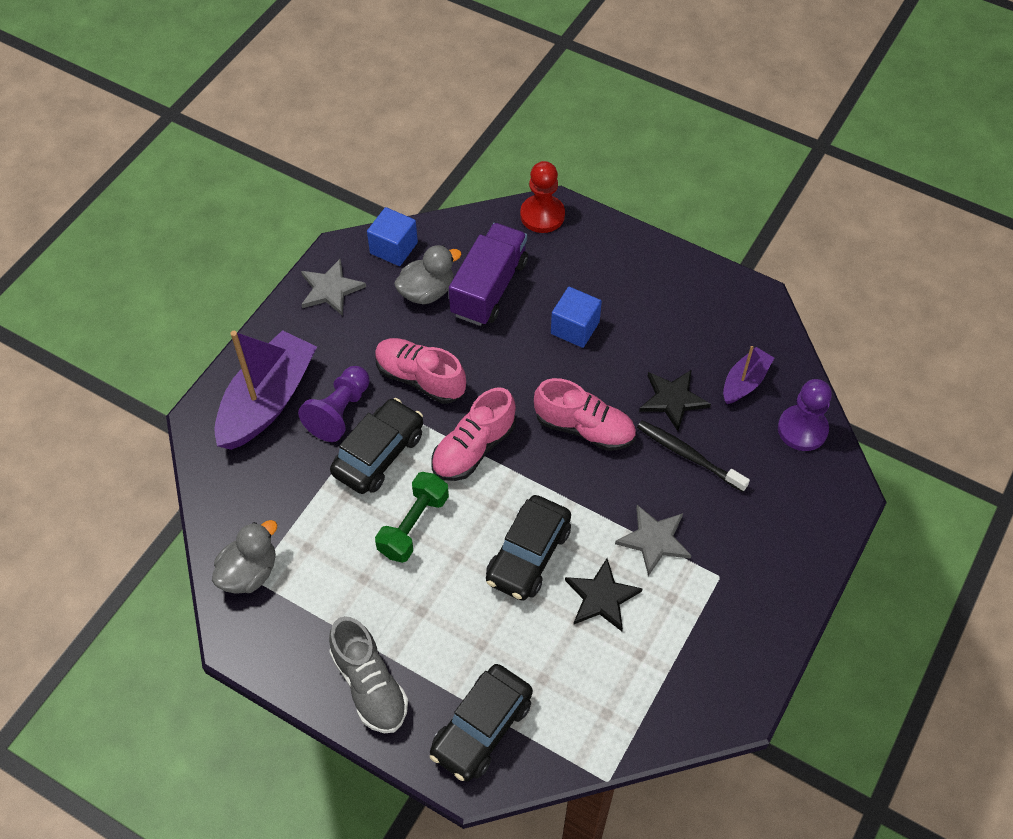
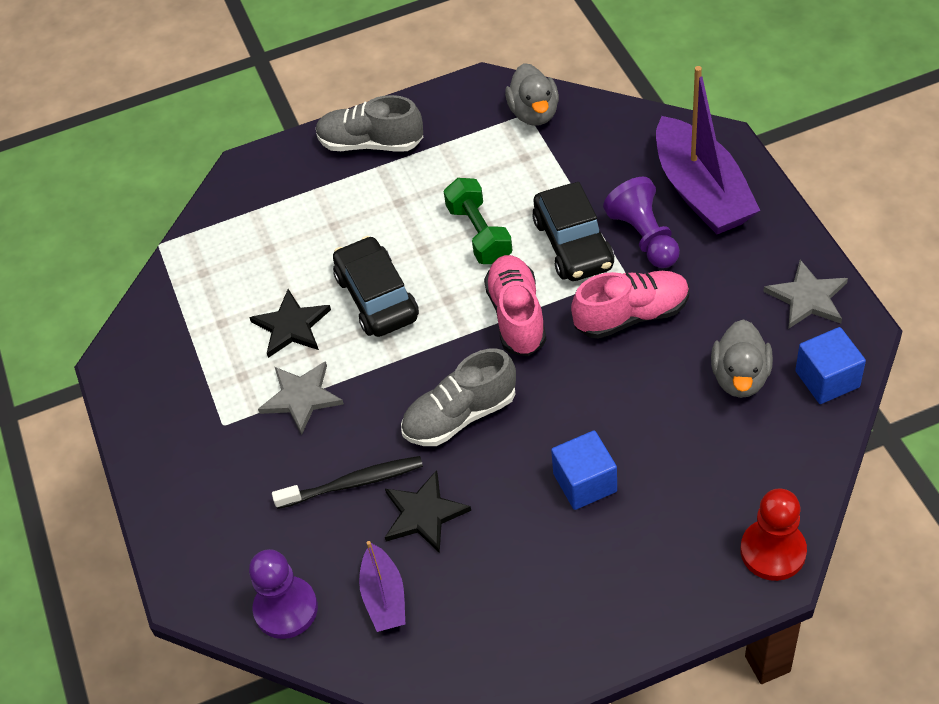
camera: 135 degrees right, 5 degrees down
(481, 728) = (272, 191): black car -> none
(489, 288) = (702, 435): purple truck -> none
(584, 428) = (460, 415): pink shoe -> grey shoe

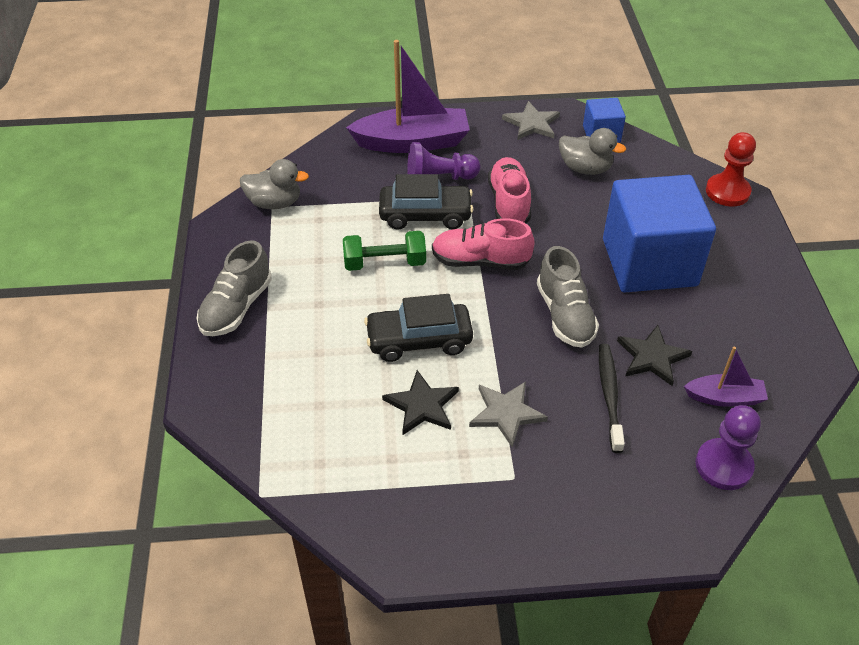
camera: 80 degrees left, 5 degrees down
(585, 482) = (649, 262): blue cube -> blue cube, size x2.15

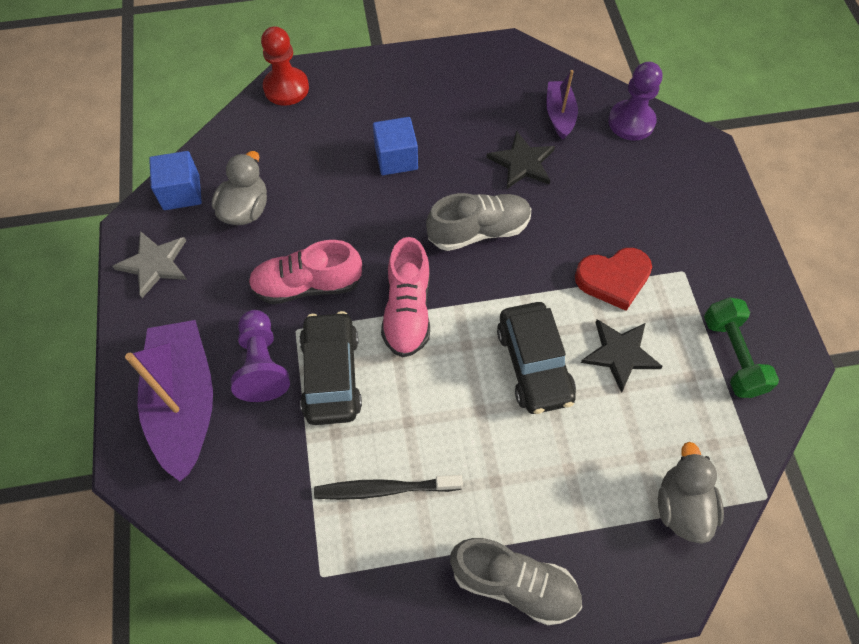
camera: 95 degrees left, 15 degrees up
(275, 203) = (312, 573): grey duck -> grey duck (681, 506)
(385, 263) = (419, 413): green dumbbell -> green dumbbell (732, 356)
(506, 413) = (613, 279): grey star -> red heart
(609, 395) = (574, 197): black toothbrush -> black toothbrush (384, 489)
(649, 262) = (396, 158): blue cube -> blue cube, size x0.47

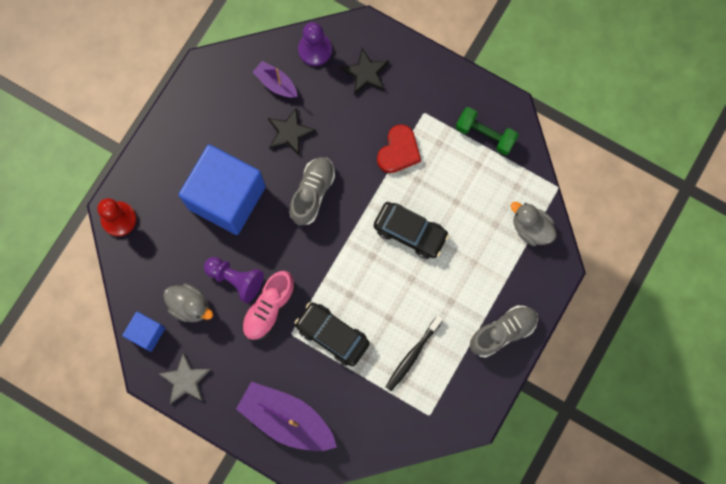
camera: 50 degrees left, 15 degrees up
(245, 209) = (190, 306): grey duck -> grey duck turned 150 degrees clockwise
(262, 364) = (297, 365): purple pawn -> purple pawn (236, 279)
(396, 158) = (227, 197): blue cube -> blue cube, size x2.15
(407, 310) = (328, 269): pink shoe -> none
(620, 354) = (439, 186): black star -> black star (366, 73)

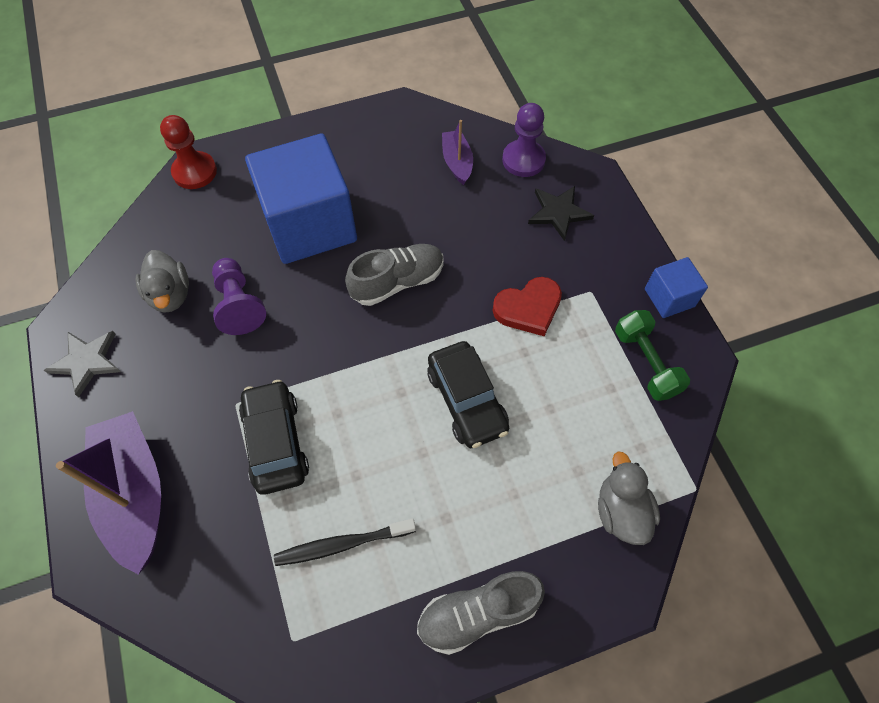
camera: 40 degrees right, 15 degrees down
(146, 333) = (104, 287): blue cube -> blue cube (669, 298)
(269, 308) = (241, 359): pink shoe -> none
(289, 132) = (429, 212): black star -> none
(502, 332) = (478, 613): grey shoe -> grey shoe turned 150 degrees clockwise

